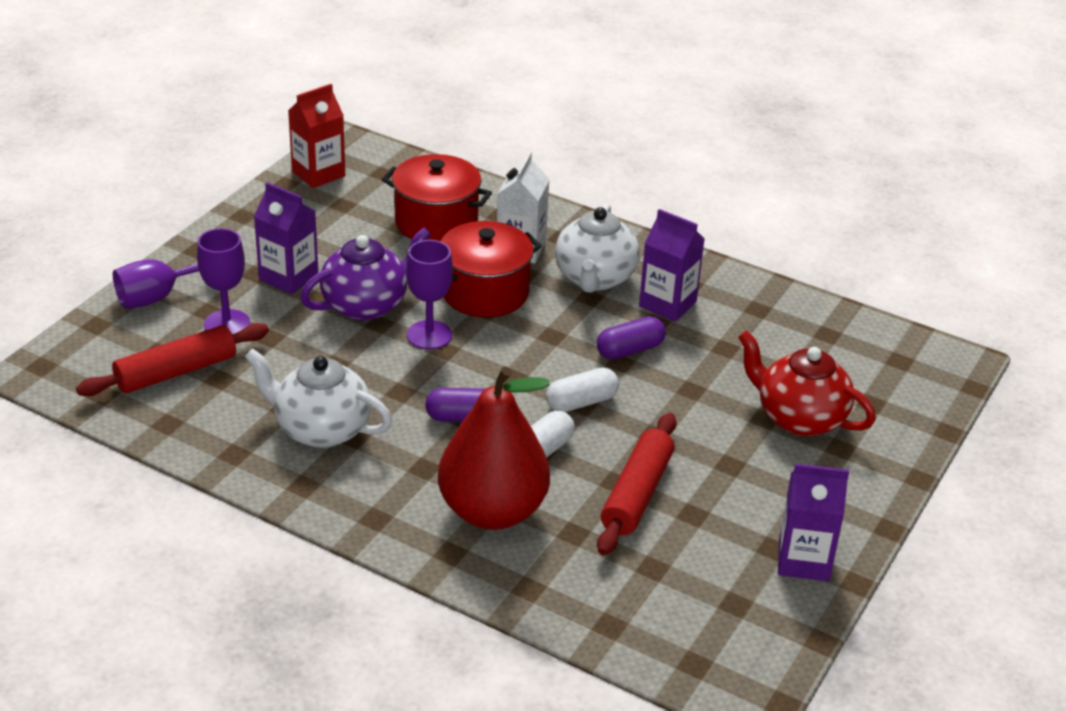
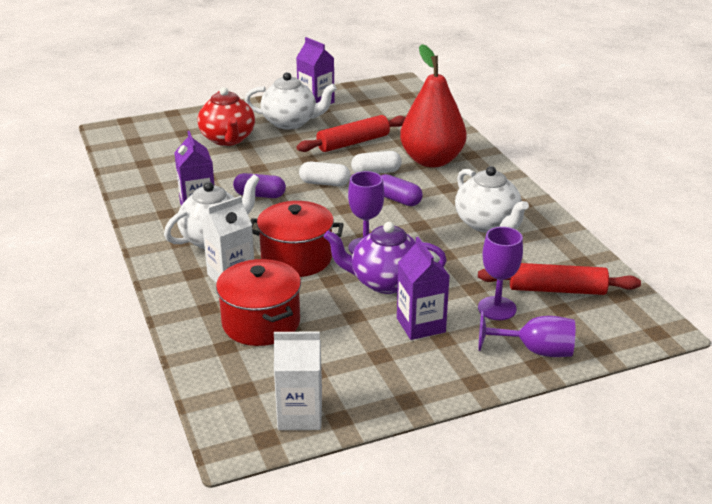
camera: 140 degrees left, 5 degrees down
(318, 174) = (300, 415): red carton -> white carton
(772, 492) = (290, 122): none -> white teapot

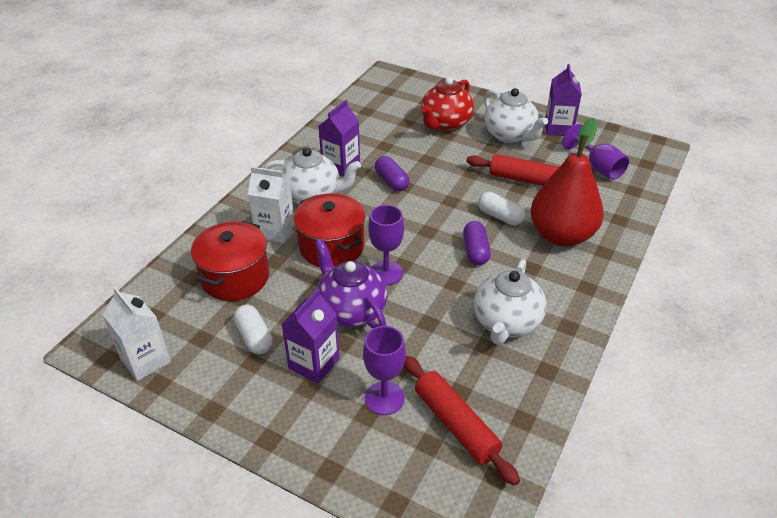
camera: 50 degrees right, 10 degrees up
(324, 183) = (448, 201): white capsule -> white capsule (254, 337)
(535, 351) = (347, 458): purple goblet -> purple goblet (598, 167)

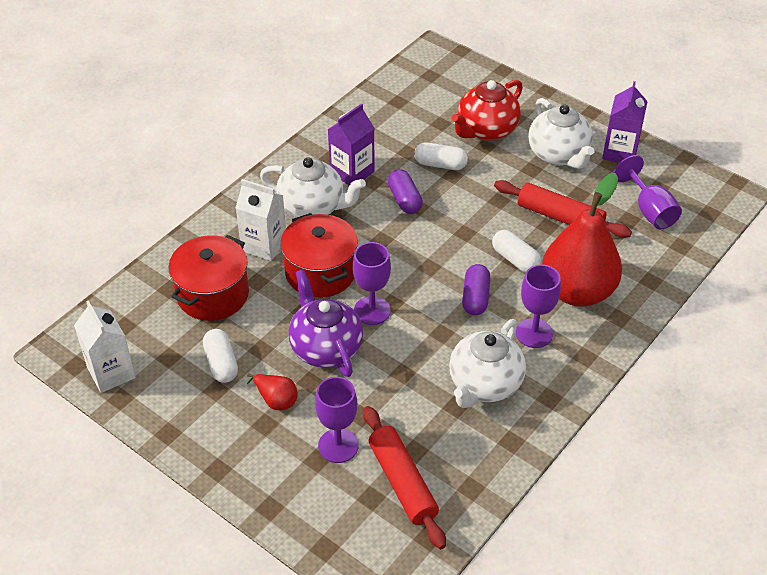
camera: 10 degrees right, 5 degrees up
(314, 363) = (276, 400): purple carton -> red pear
(414, 152) = (440, 164): none -> white capsule
(536, 273) = (534, 333): none -> purple goblet

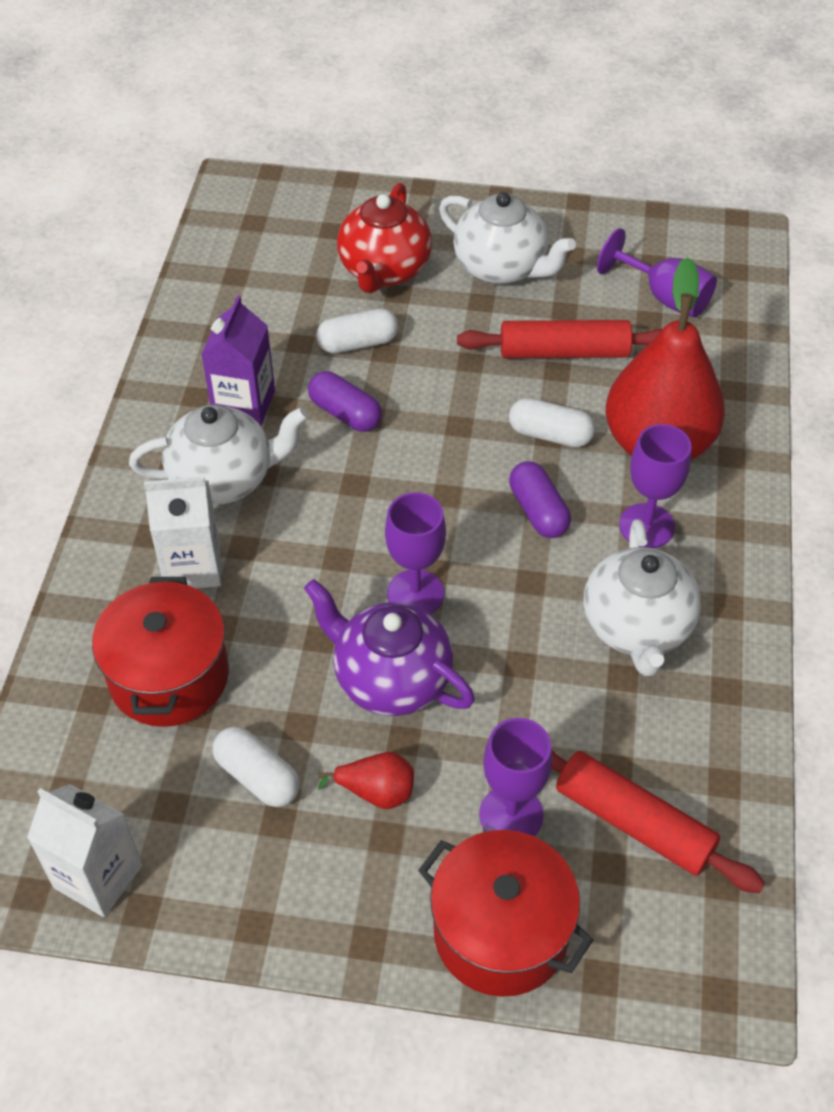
camera: 30 degrees left, 5 degrees up
(320, 272) = (304, 570): red pot -> red pot (500, 932)
(620, 152) = (574, 234): purple carton -> none

